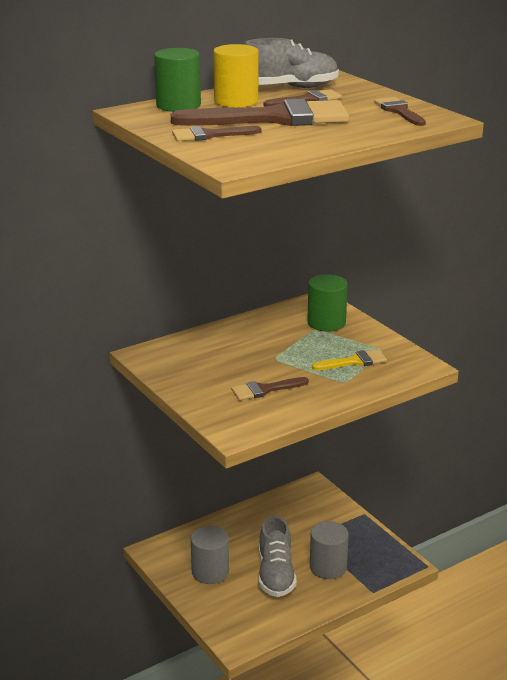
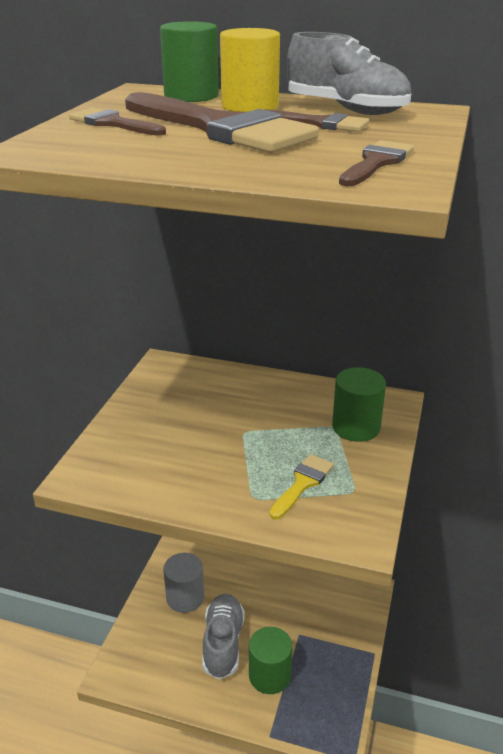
camera: 50 degrees right, 5 degrees up
(265, 390) = (177, 455): brown brush -> none
(276, 574) = (223, 643): grey shoe -> grey shoe turned 135 degrees clockwise
(328, 567) = (269, 675): grey cylinder -> green cylinder
(354, 362) = (302, 484): yellow brush -> yellow brush turned 90 degrees counterclockwise

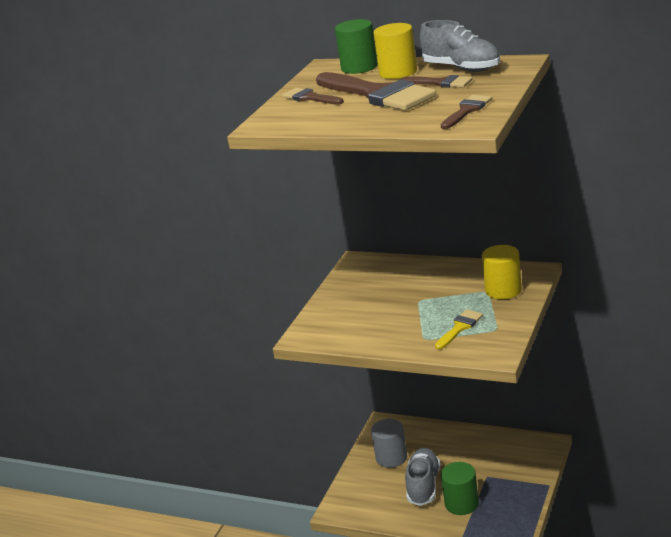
camera: 10 degrees right, 5 degrees down
(356, 427) = (503, 290): green cylinder -> yellow cylinder

